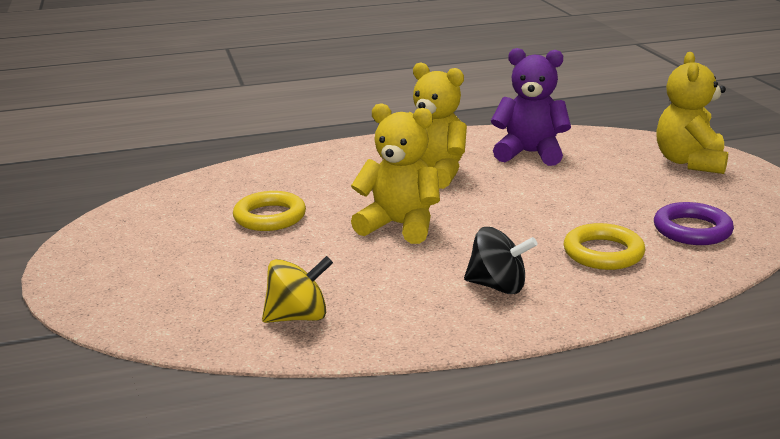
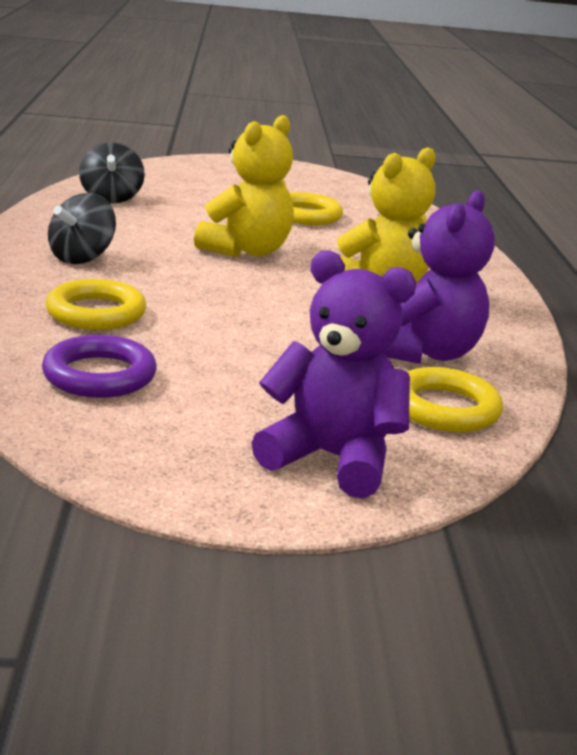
camera: 100 degrees right, 0 degrees up
(298, 317) = (111, 198): yellow spinning top -> black spinning top
(598, 145) = (444, 408): none -> yellow ring
(690, 162) = (332, 458): yellow teddy bear -> purple teddy bear

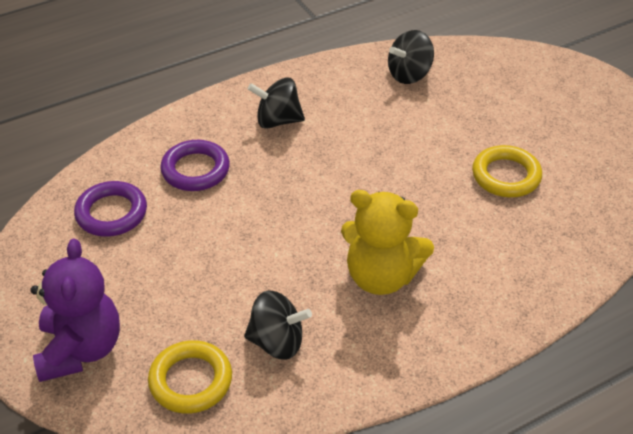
camera: 65 degrees right, 20 degrees up
(96, 313) = (195, 170): yellow ring -> purple ring
(246, 251) = (380, 181): yellow teddy bear -> none
(425, 353) = (277, 342): purple teddy bear -> black spinning top

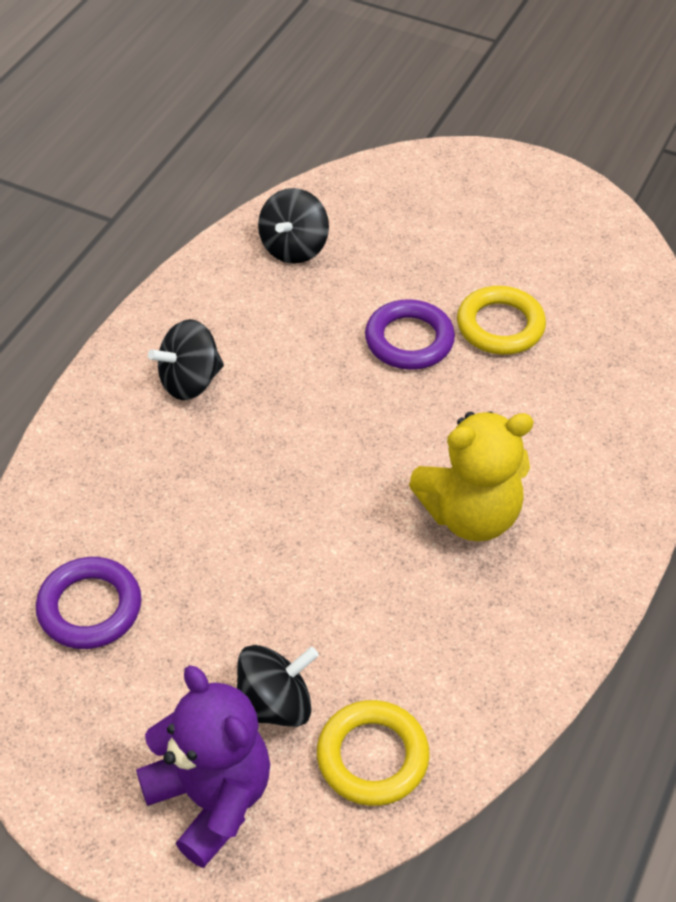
camera: 35 degrees left, 5 degrees up
(195, 170) = (145, 496): purple ring -> purple ring (409, 340)
(277, 342) = (426, 655): black spinning top -> black spinning top (274, 705)

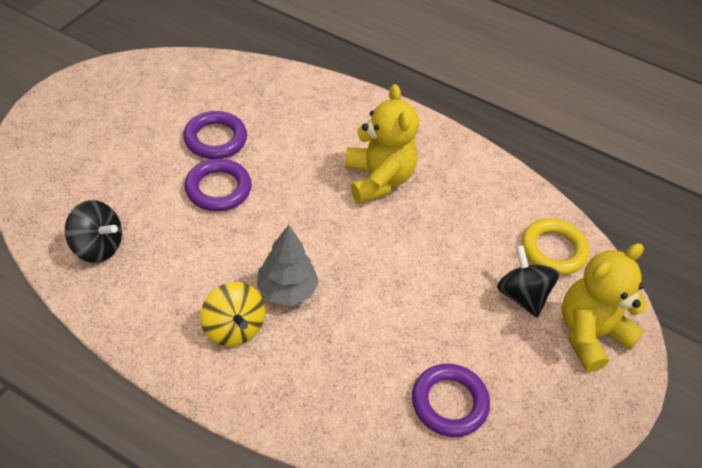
camera: 90 degrees left, 0 degrees up
(190, 381) = (233, 328): black spinning top -> yellow spinning top
(211, 799) = (590, 334): purple teddy bear -> yellow teddy bear
(251, 426) = (287, 290): none -> grey tree
(500, 326) = (215, 139): yellow ring -> purple ring

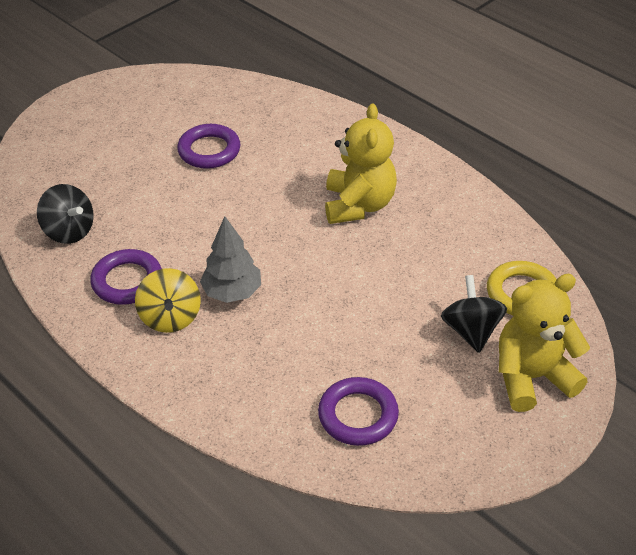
camera: 20 degrees right, 5 degrees down
(218, 189) = (197, 195): purple ring -> purple ring (127, 281)

